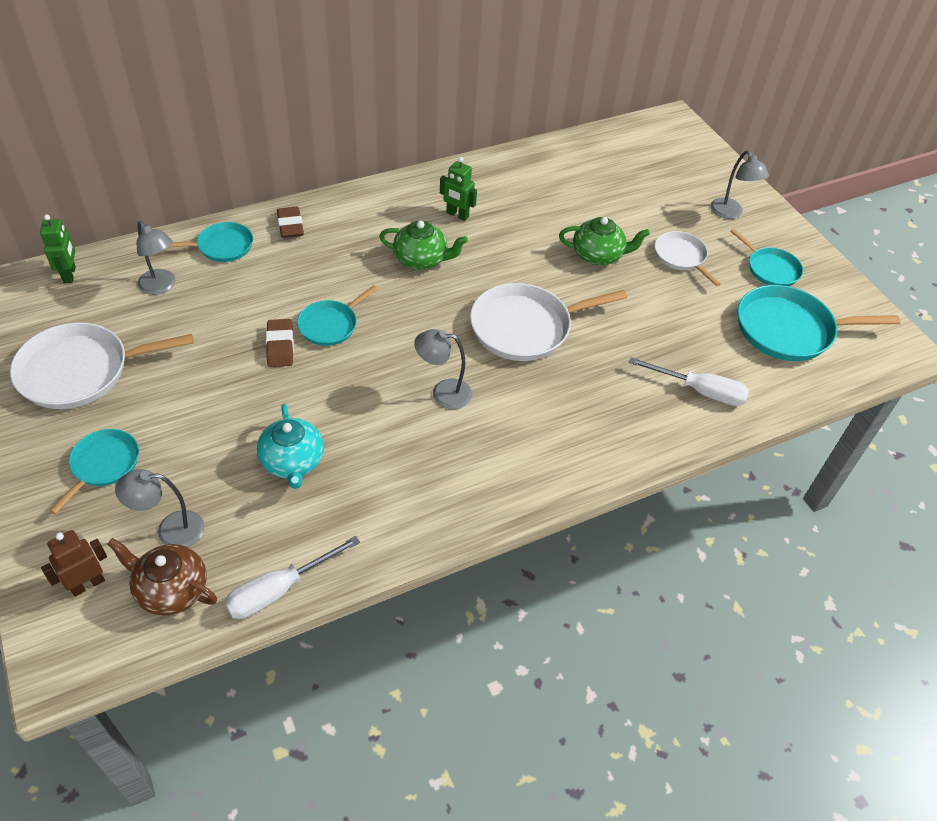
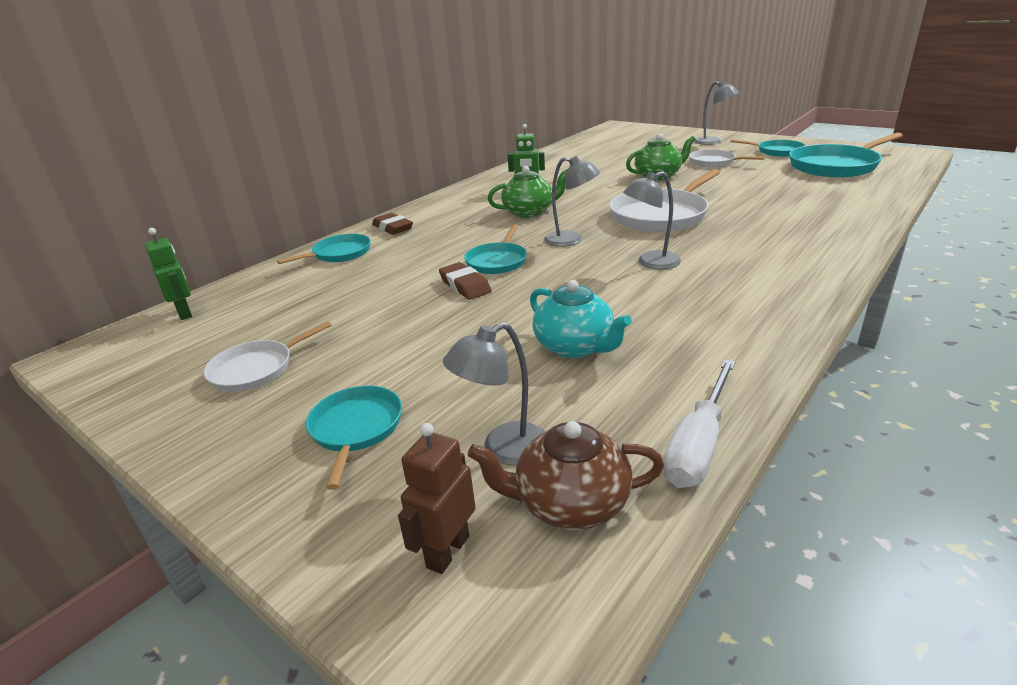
camera: 20 degrees left, 20 degrees down
(81, 371) = (256, 369): white pan -> white pan, size x0.58
(161, 286) = (299, 290): grey lamp -> grey lamp (571, 240)
(699, 391) = (834, 203): white screwdriver -> none

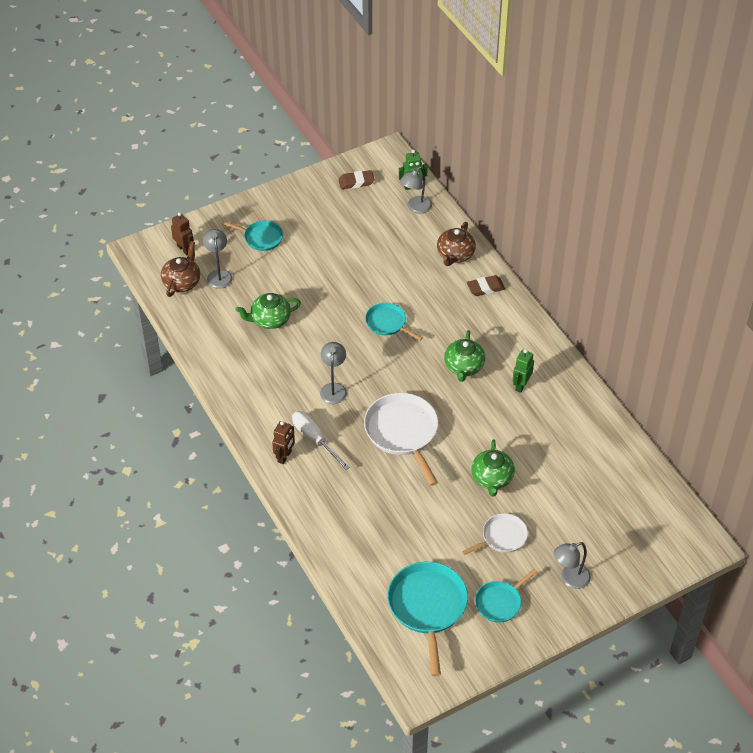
camera: 110 degrees right, 20 degrees up
(256, 369) = (330, 212): white pan -> none
(339, 254) = (455, 255): turquoise pan -> brown teapot
(465, 286) = (364, 300): brown eraser -> brown eraser (356, 182)
(571, 240) = (394, 368): grey lamp -> grey lamp (416, 208)
(575, 347) = (270, 320): turquoise teapot -> green teapot
(698, 444) = (183, 326): white screwdriver -> white screwdriver (314, 439)
(806, 260) = (284, 456): none -> brown robot

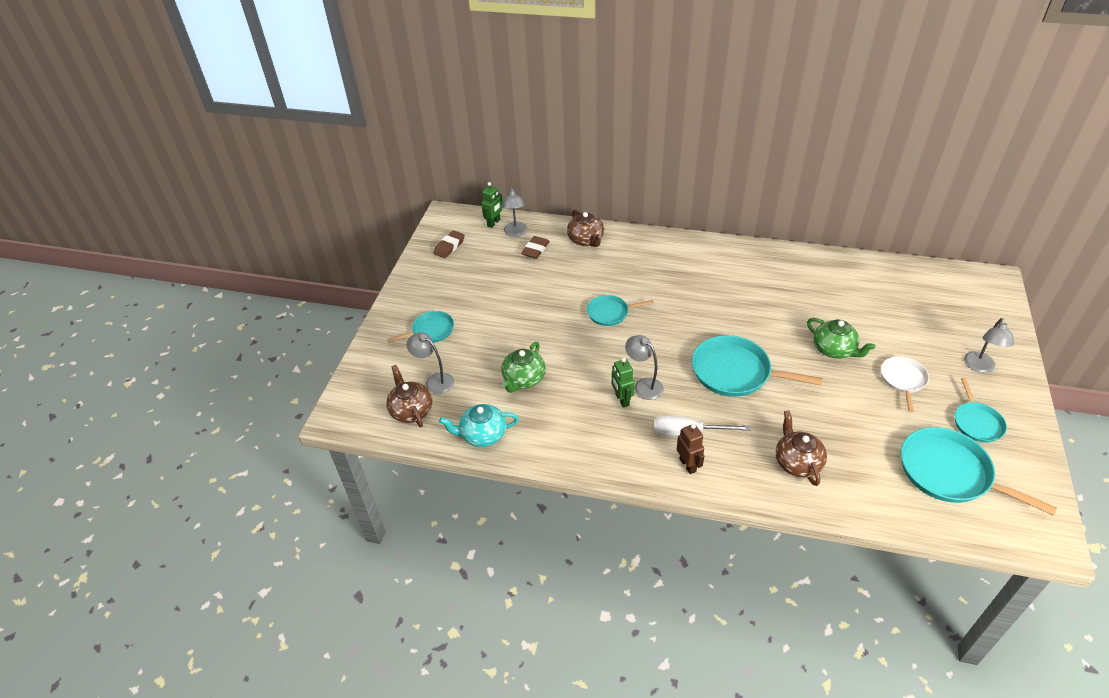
camera: 45 degrees left, 5 degrees down
(184, 249) = (378, 385): brown robot -> none
(200, 333) = (482, 435): none -> turquoise teapot
(348, 515) = (797, 462): none -> brown teapot
(403, 432) = (735, 372): white pan -> turquoise pan
(464, 367) = (701, 299): green teapot -> none
(485, 288) = (636, 244): brown eraser -> brown eraser (535, 250)
(521, 385) = (752, 280): green robot -> green robot (622, 400)

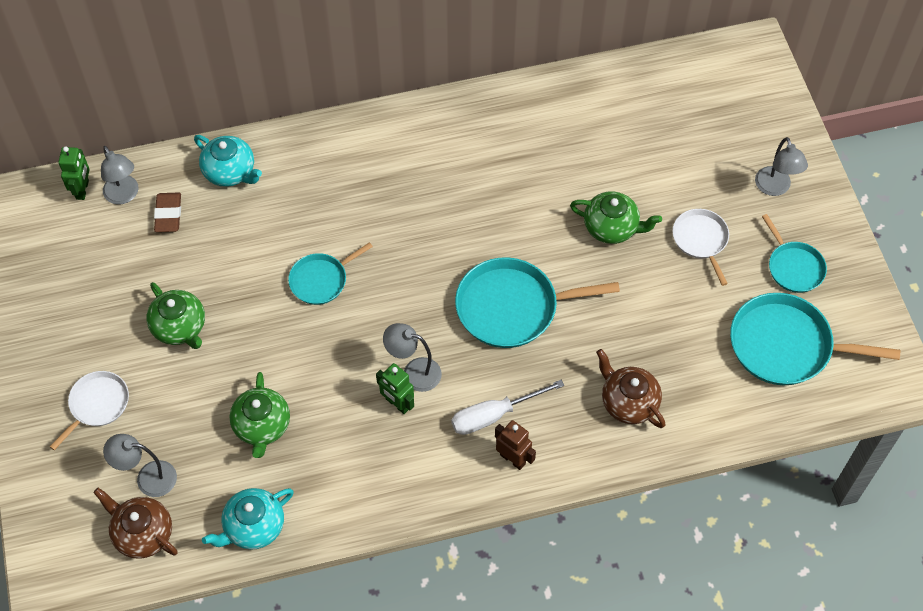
camera: 30 degrees left, 15 degrees up
(431, 330) = (97, 405): turquoise pan -> white pan
(449, 246) = (41, 256): brown eraser -> none
(506, 308) = (180, 327): none -> green teapot
(586, 240) = (230, 172): brown teapot -> turquoise teapot

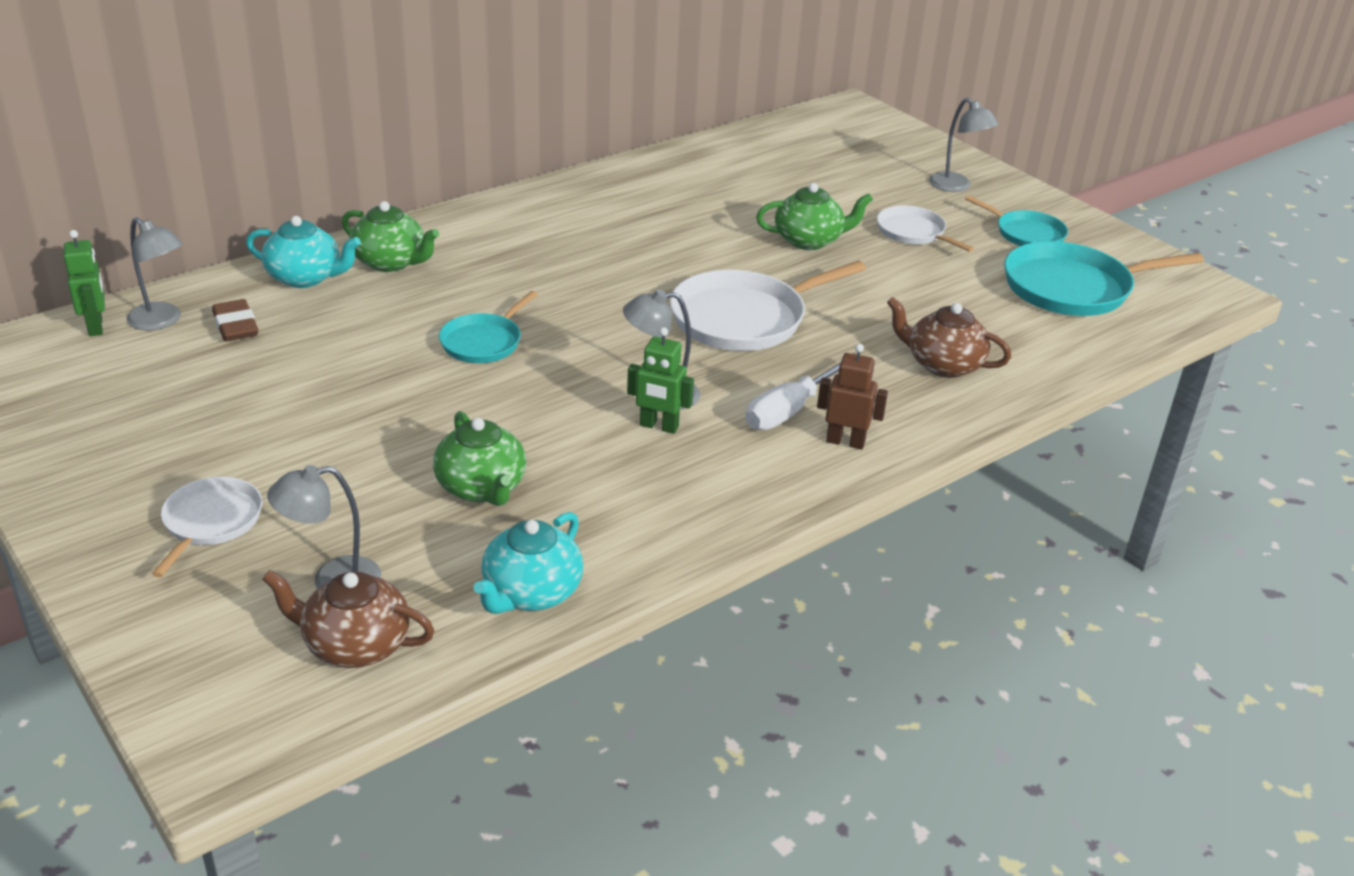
camera: 25 degrees left, 25 degrees down
(180, 327) = (305, 420): green teapot -> green teapot (391, 262)
(512, 307) = (744, 318): turquoise pan -> white pan

